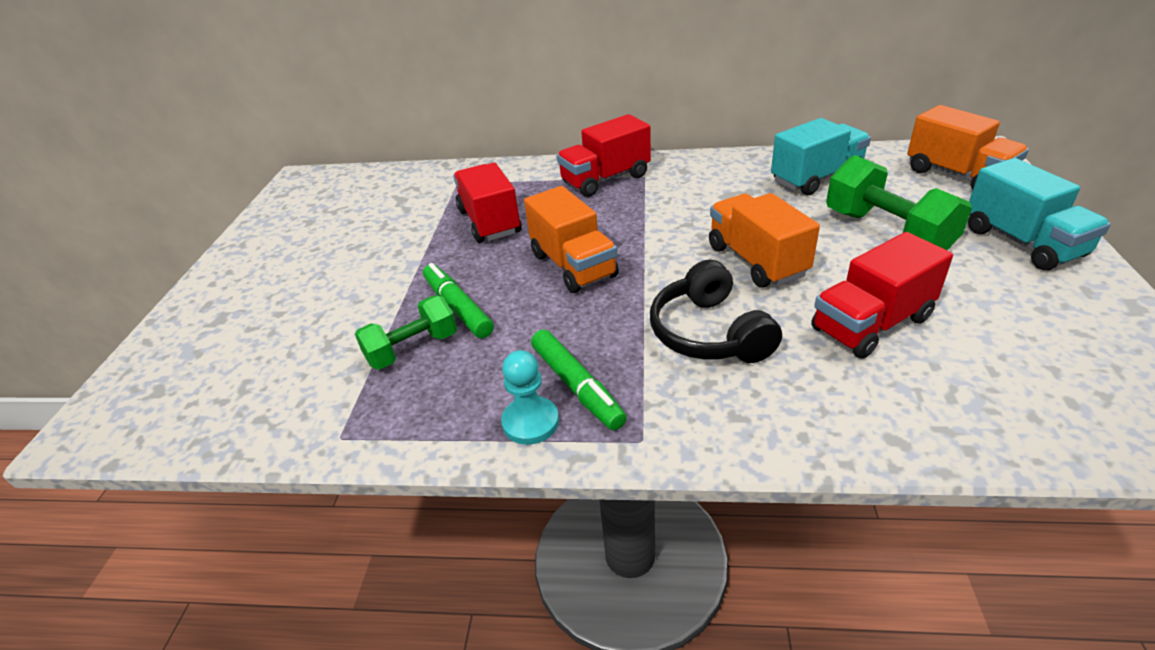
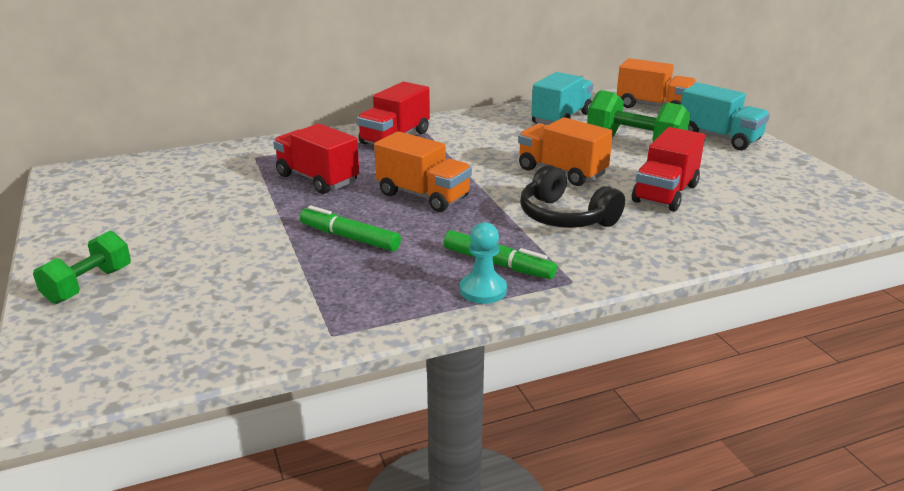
camera: 30 degrees left, 10 degrees down
(412, 349) = (336, 270): green dumbbell -> green dumbbell (88, 285)

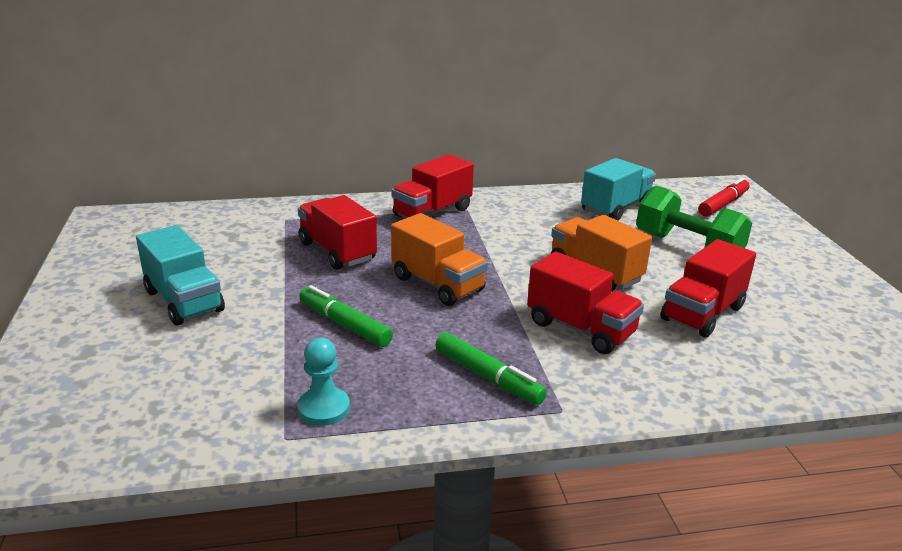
camera: 10 degrees right, 0 degrees up
(88, 285) = (74, 345): green dumbbell -> none
(483, 290) = (461, 407): turquoise pawn -> turquoise pawn (324, 408)
(565, 217) = (580, 329): black headphones -> red truck
(653, 107) = (723, 204): orange truck -> red marker
(719, 138) = (787, 251): turquoise truck -> turquoise truck (184, 301)

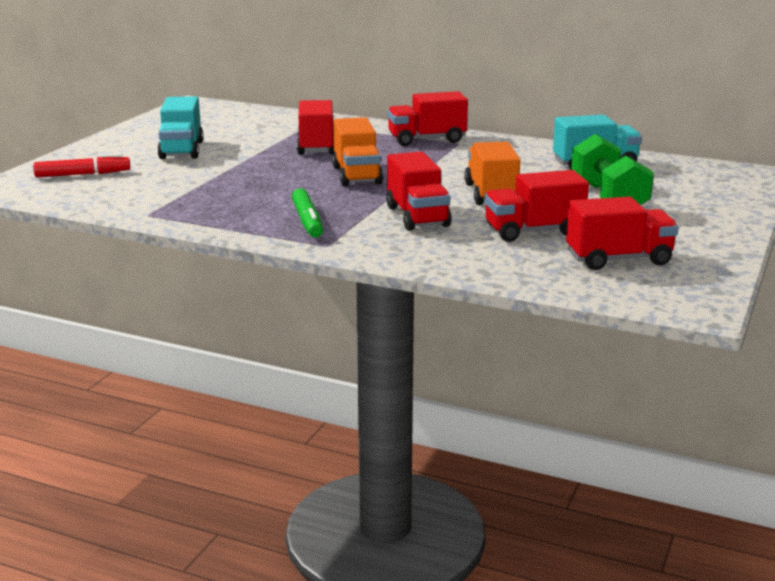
camera: 35 degrees right, 5 degrees down
(324, 408) = (186, 209): turquoise pawn -> none
(344, 324) = (259, 180): green marker -> none
(723, 204) = (712, 181): red marker -> red marker (83, 174)
(816, 327) = (618, 259): none -> red truck

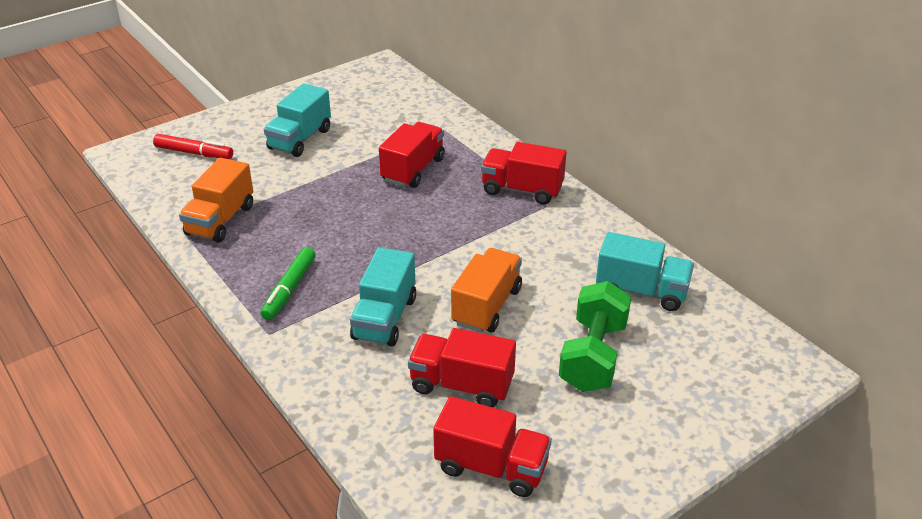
camera: 30 degrees right, 15 degrees up
(357, 175) = (400, 230): orange truck -> orange truck (220, 220)
(417, 216) = (384, 318): red truck -> turquoise truck

